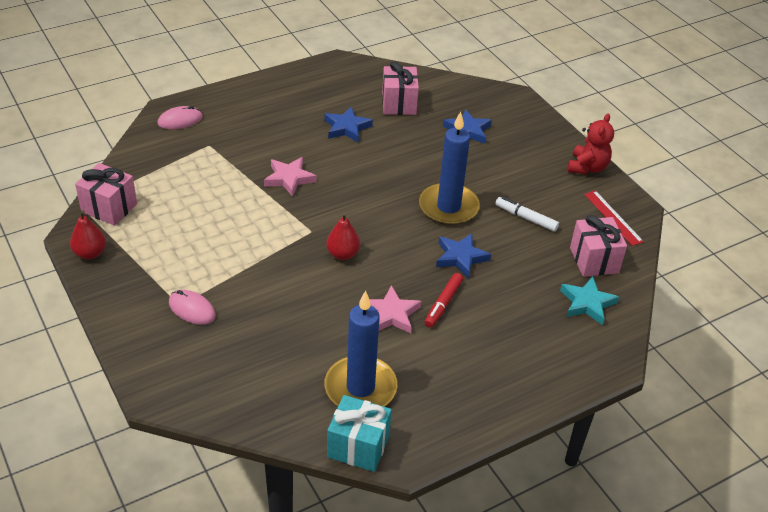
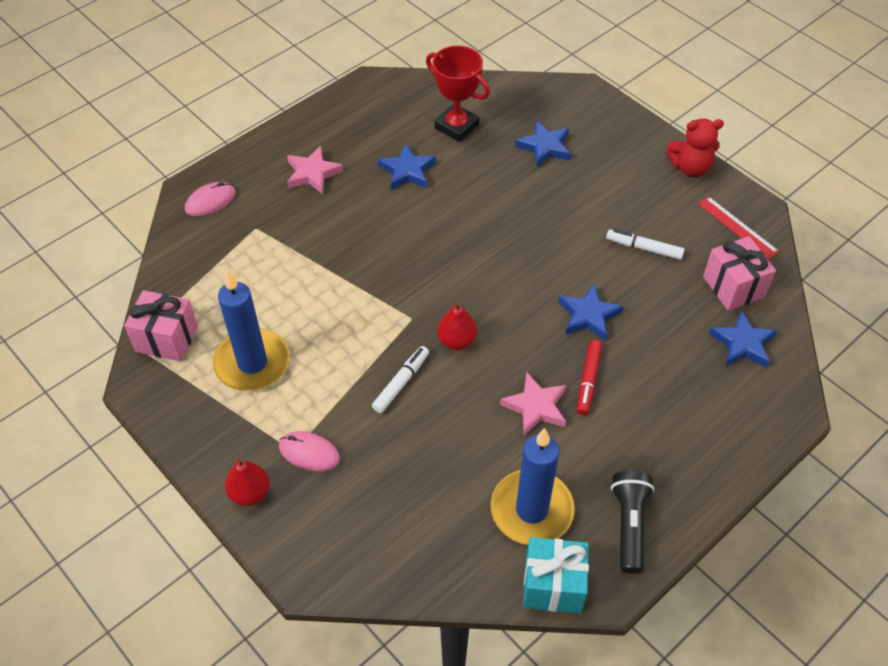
camera: 10 degrees left, 10 degrees up
(90, 253) = (165, 405): red pear -> red pear (250, 493)
(285, 275) = (401, 383): none -> white marker
(289, 178) = (363, 253): pink star -> pink star (313, 173)
(399, 104) = (456, 126): pink gift -> red trophy
(440, 416) = (629, 525): none -> black flashlight
(448, 207) = (555, 253): blue candle -> blue candle (252, 363)
(587, 167) = (690, 168): red teddy bear -> red teddy bear turned 75 degrees clockwise
(587, 303) = (742, 343): turquoise star -> blue star

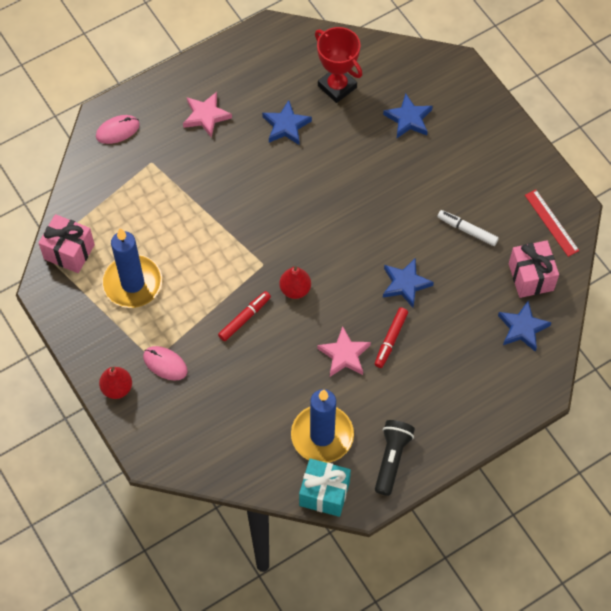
camera: 10 degrees right, 10 degrees up
(401, 383) = (244, 318): white marker -> red marker
(690, 168) = (529, 159): red teddy bear -> none

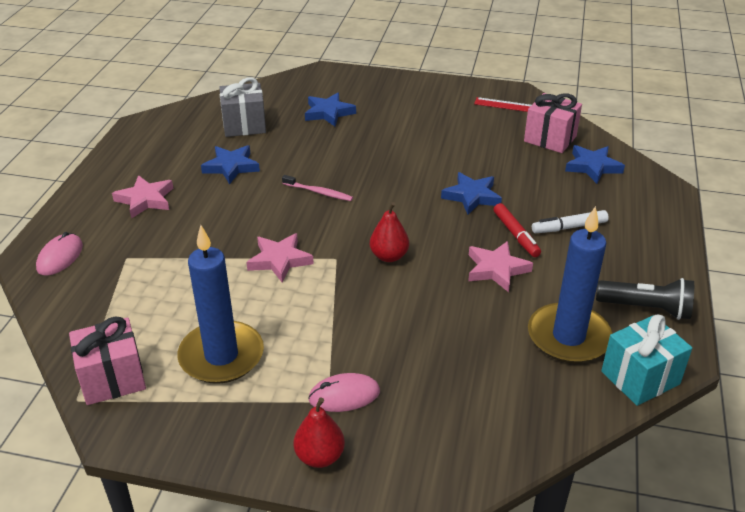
camera: 45 degrees left, 25 degrees down
(231, 238) = (279, 260): none -> pink star
(244, 318) = (373, 305): red marker -> none
(314, 197) = (318, 192): none -> pink toothbrush
(337, 87) = (244, 125): red trophy -> grey gift
(391, 459) = (646, 308): black flashlight -> black flashlight turned 135 degrees clockwise
(467, 230) = (466, 142): white marker -> white marker (569, 227)

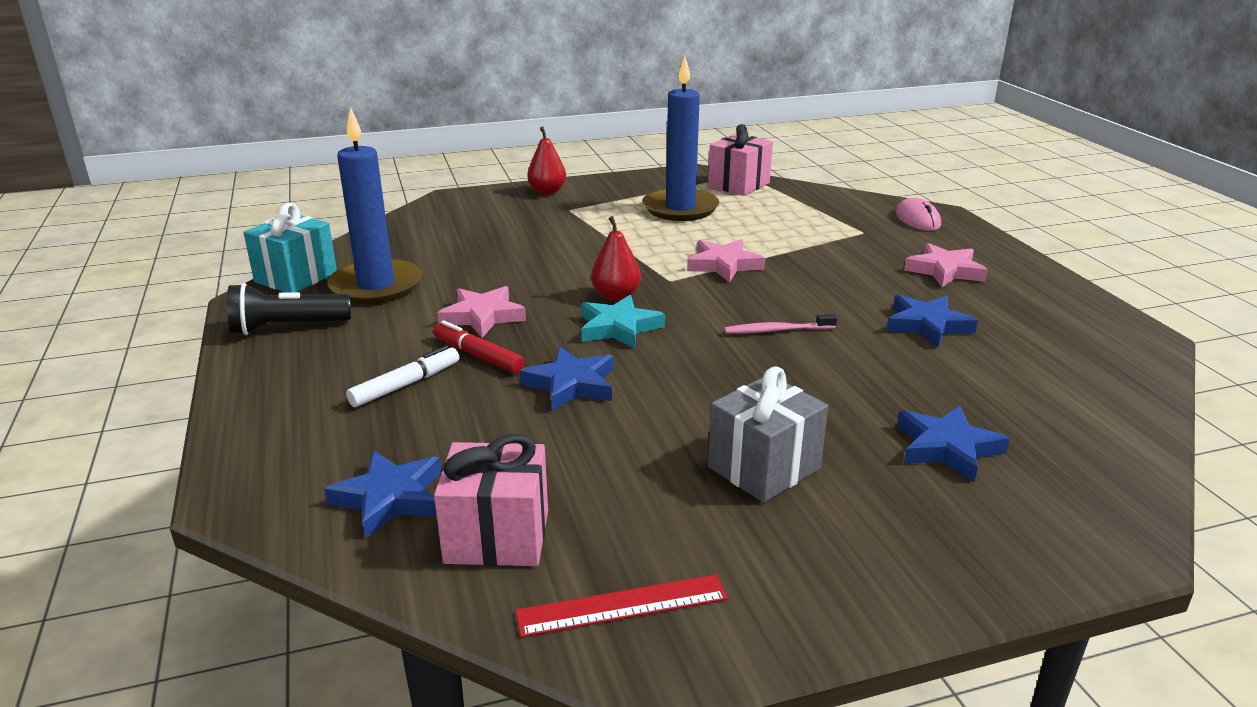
camera: 150 degrees right, 10 degrees down
(244, 125) = (1021, 381): grey gift -> grey gift (764, 468)
(344, 395) = (559, 214): pink mouse -> none
(411, 227) = (619, 328): none -> turquoise star

